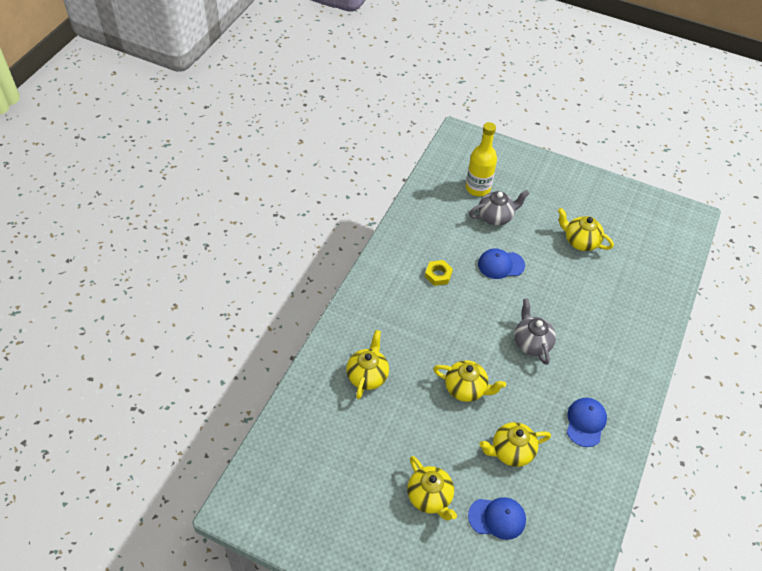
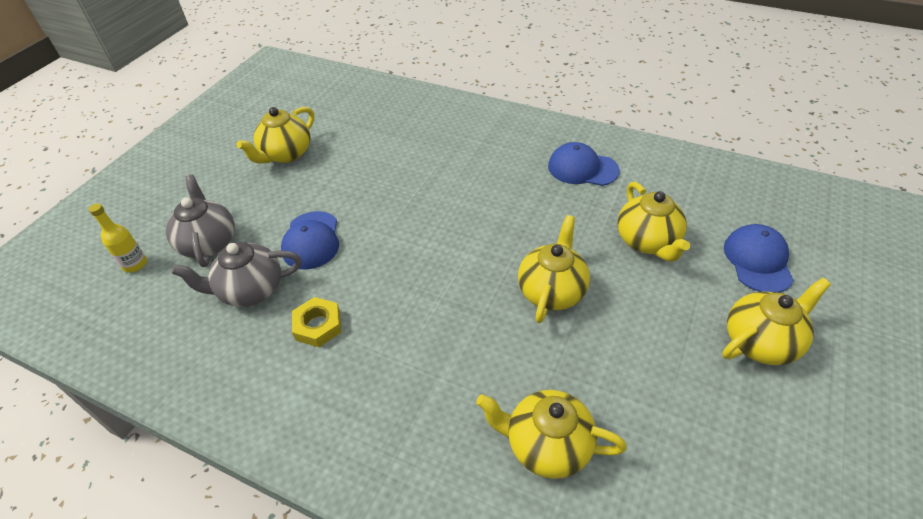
camera: 85 degrees left, 5 degrees down
(478, 188) = (135, 264): yellow bottle -> yellow bottle, size x0.53
(531, 343) = (461, 212): grey teapot -> grey teapot (250, 290)

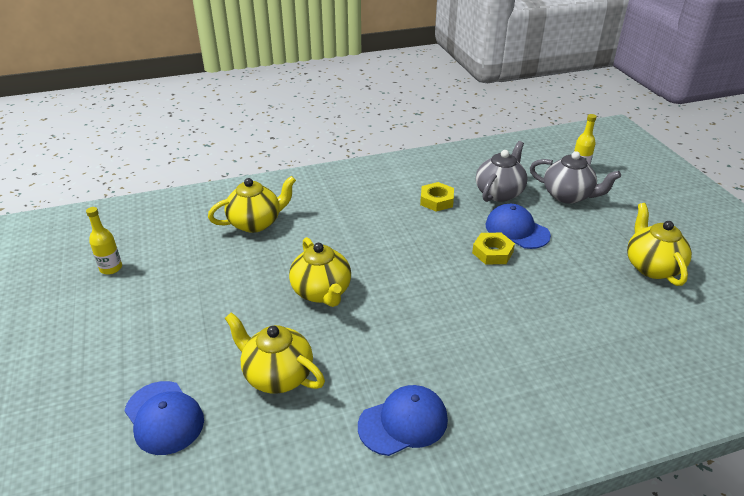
camera: 135 degrees right, 10 degrees down
(365, 234) = (492, 252): none -> yellow nut
(761, 341) = (144, 343): yellow teapot -> none
(785, 494) = (111, 268): none -> yellow bottle

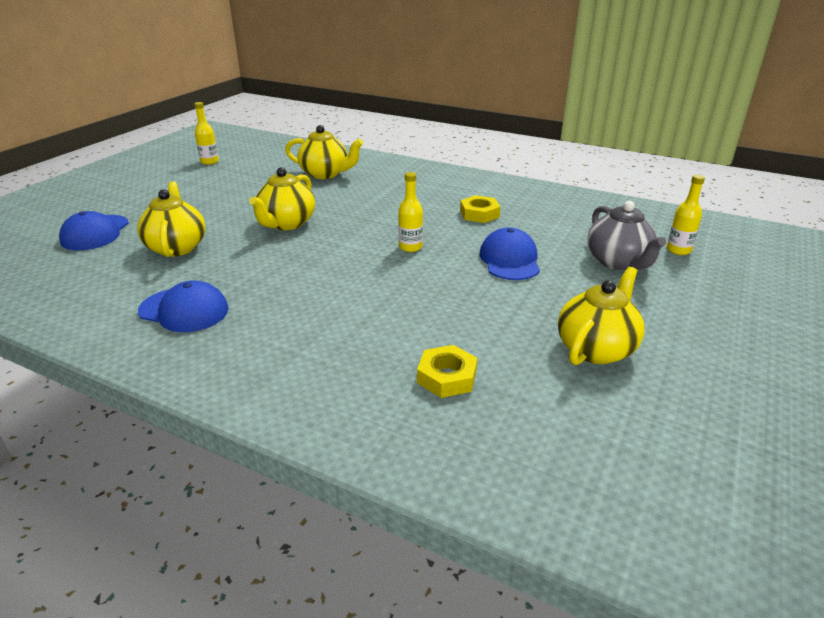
camera: 45 degrees right, 5 degrees down
(446, 257) = (410, 247): none -> yellow bottle
(492, 252) = (455, 262): yellow nut -> yellow nut (447, 377)
(499, 193) = (548, 232): grey teapot -> none

